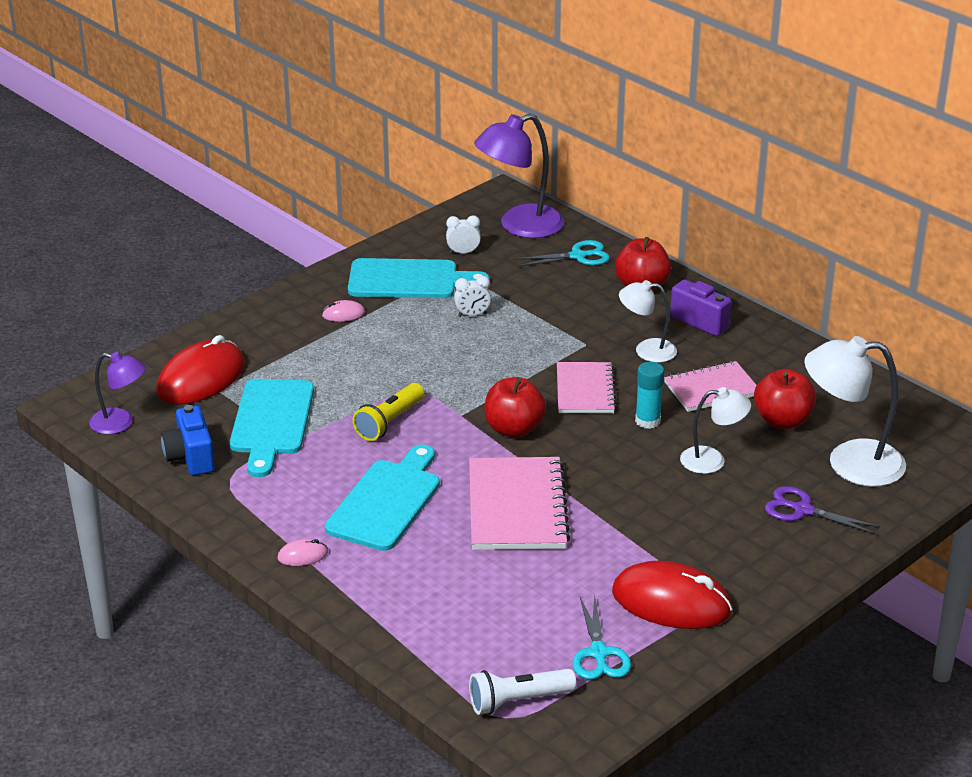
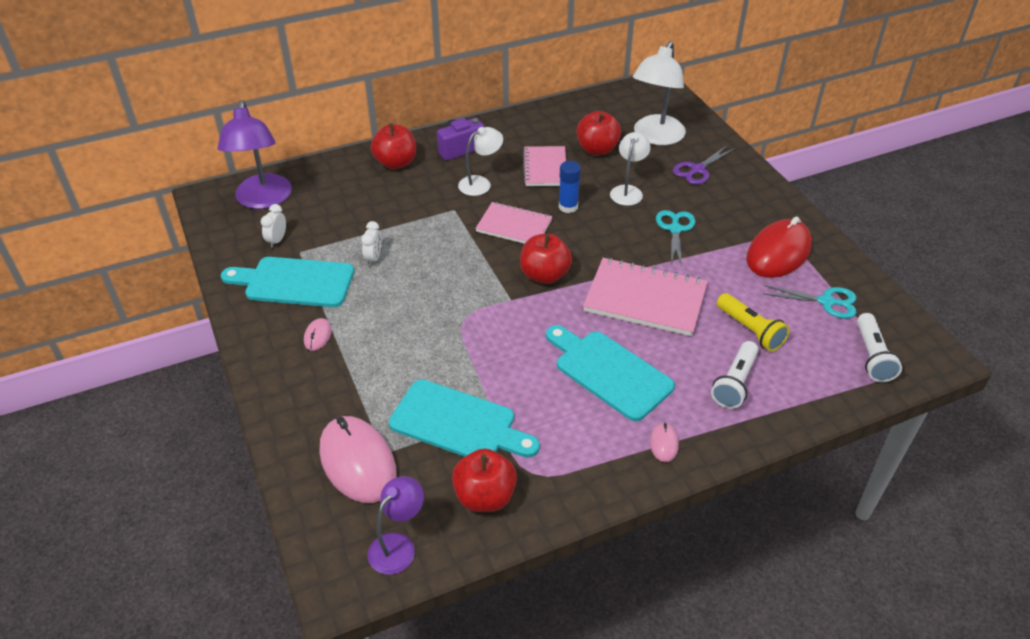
camera: 70 degrees left, 10 degrees up
(190, 457) = (485, 497): blue camera -> red apple
(201, 378) = (358, 462): red mouse -> pink mouse
(389, 422) = (499, 344): yellow flashlight -> yellow flashlight (750, 330)
(409, 280) = (294, 282): turquoise cutting board -> turquoise cutting board turned 105 degrees counterclockwise
(415, 593) = (734, 383): none -> white flashlight
(578, 256) = (332, 182): turquoise scissors -> turquoise scissors (675, 229)
(646, 350) = (480, 183): white lamp -> white lamp turned 150 degrees counterclockwise
(647, 421) = (568, 207): turquoise glue stick -> blue glue stick

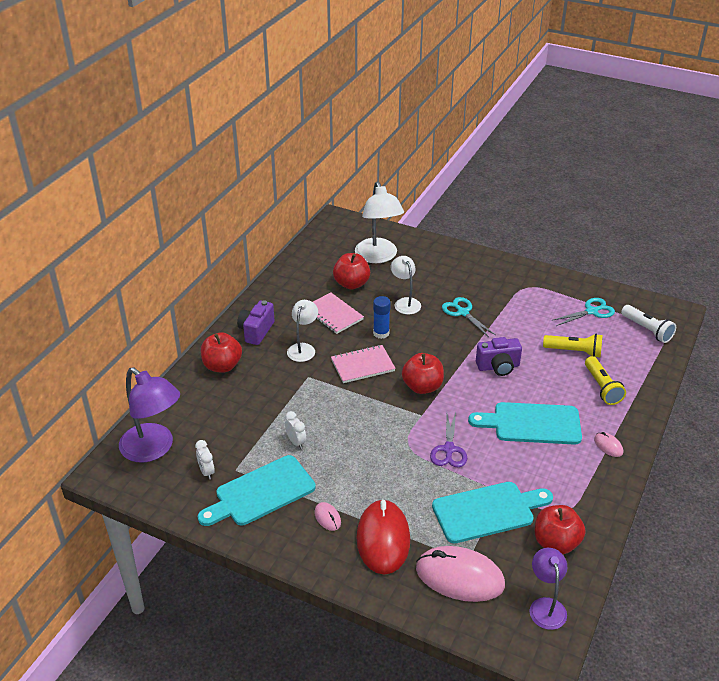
camera: 40 degrees left, 5 degrees down
(645, 299) = (498, 367): pink notebook -> purple camera
(697, 170) = (430, 266): purple scissors -> purple scissors (449, 449)
(734, 383) = (601, 387): white flashlight -> yellow flashlight
(778, 252) = (535, 295): red mouse -> red mouse (383, 539)

